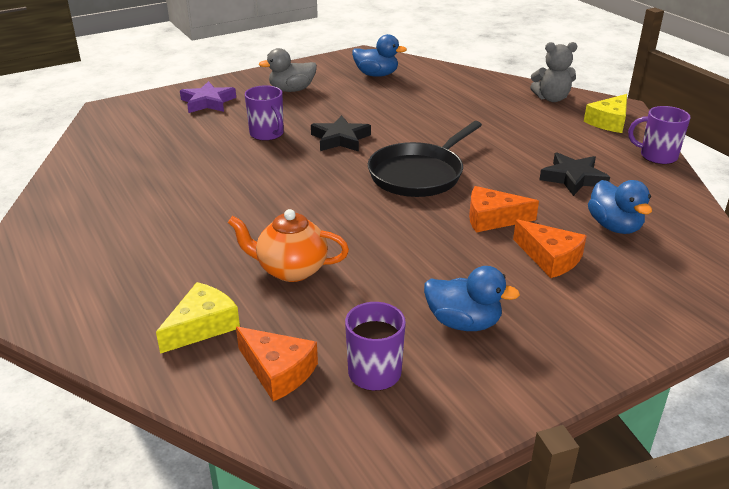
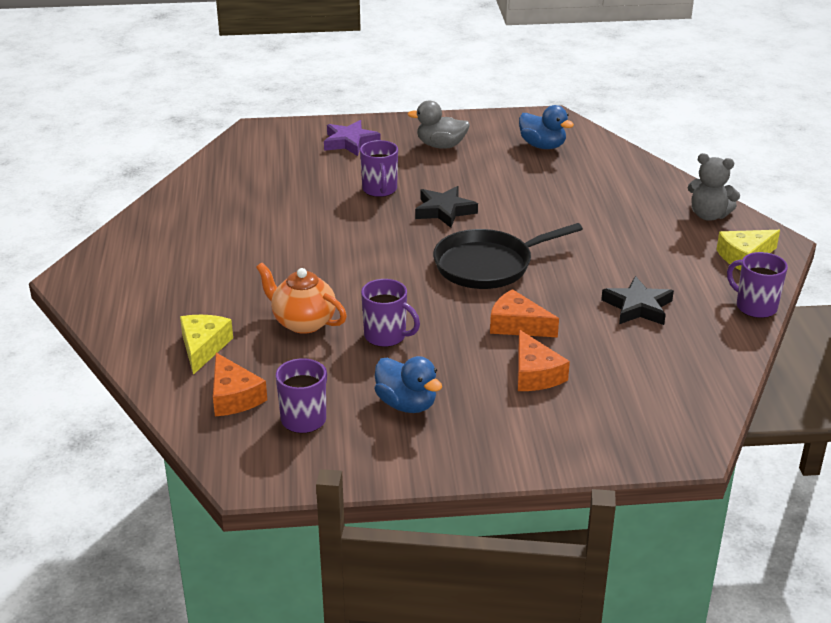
camera: 25 degrees right, 0 degrees up
(202, 326) = (203, 347): yellow cheese -> yellow cheese turned 60 degrees counterclockwise
(384, 261) = (386, 336): none -> purple mug
(614, 226) = (628, 363): blue duck -> none

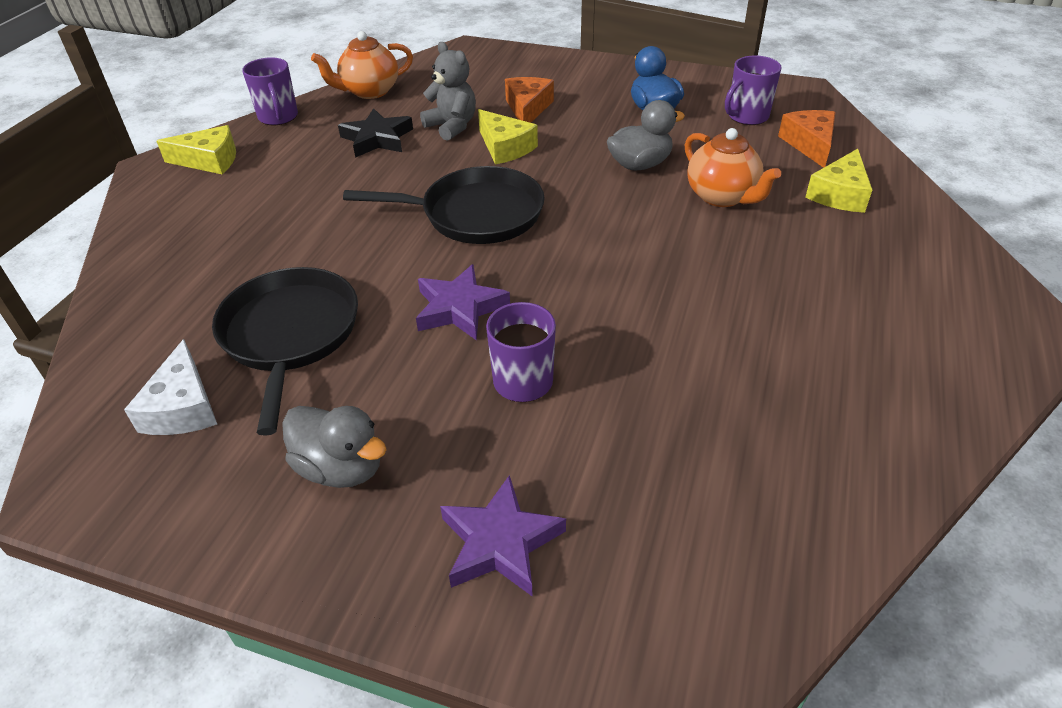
camera: 155 degrees left, 10 degrees up
(386, 336) = (640, 164): purple mug -> grey duck
(444, 211) = (459, 308): black star -> purple star
(517, 325) = (505, 147): orange cheese -> yellow cheese
(528, 179) = (290, 334): none -> black pan
(542, 146) = (182, 407): blue duck -> white cheese
(708, 215) = (162, 214): grey teddy bear -> grey teddy bear (452, 126)
(714, 356) = (369, 91): none -> orange teapot

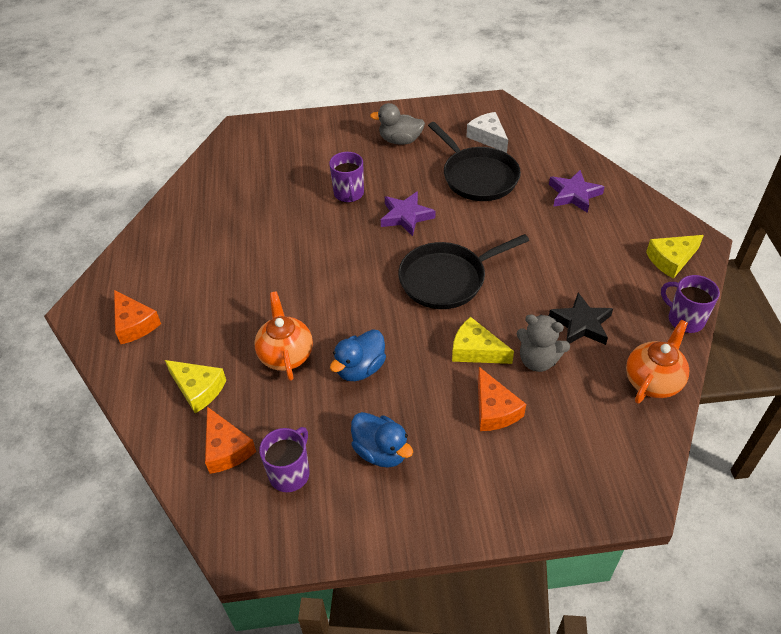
camera: 155 degrees right, 5 degrees up
(500, 542) = (321, 140): purple star -> purple star (574, 194)
(640, 164) = (360, 368): grey duck -> blue duck
(722, 196) = (286, 355): orange teapot -> orange teapot turned 45 degrees clockwise
(839, 194) = (198, 389): yellow cheese -> yellow cheese turned 120 degrees clockwise
(938, 284) = (134, 324): none -> orange cheese

